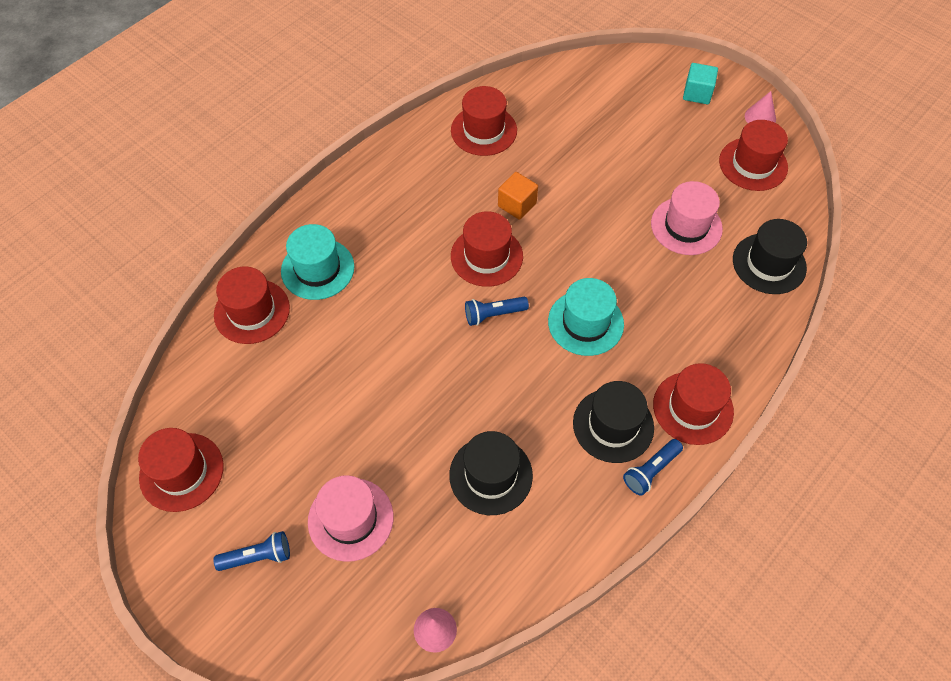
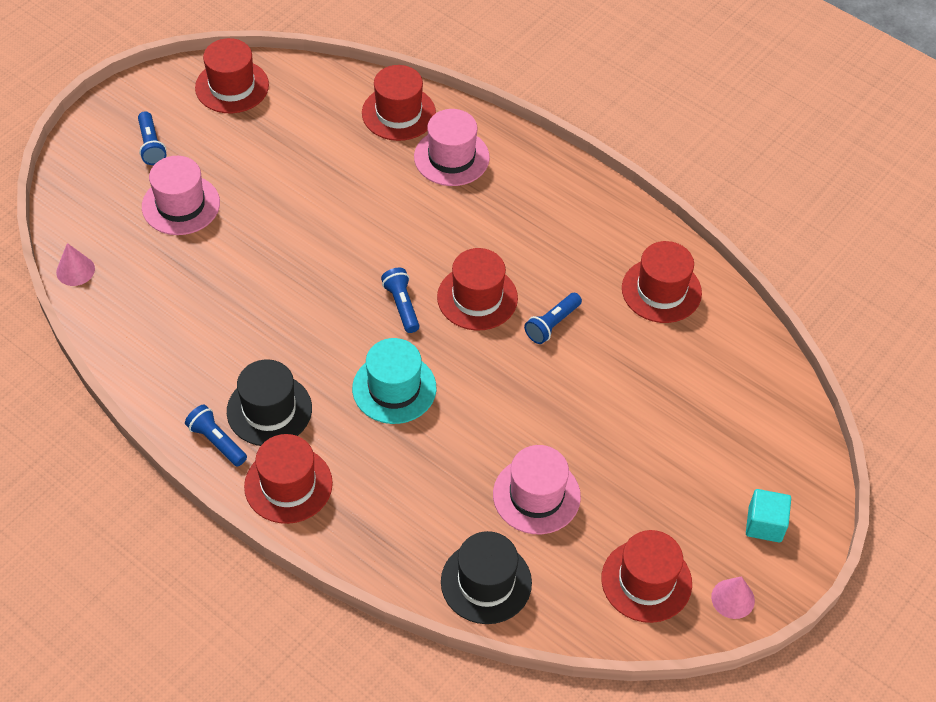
camera: 85 degrees right, 5 degrees down
(317, 269) = (451, 157): turquoise hat -> pink hat
(490, 475) = (218, 307): black hat -> none
(517, 205) = (552, 324): orange cube -> blue flashlight

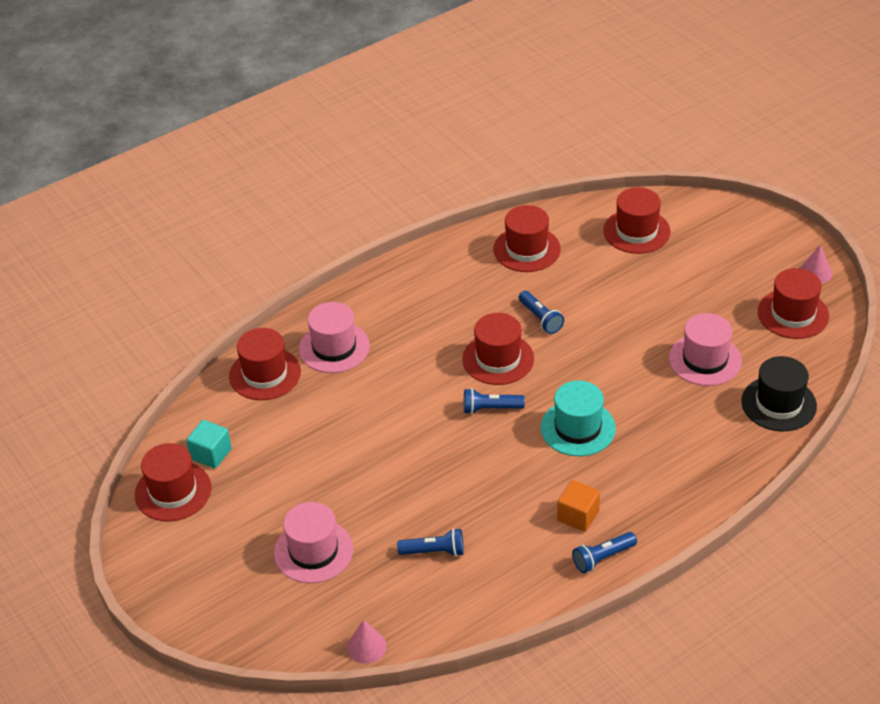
camera: 70 degrees left, 10 degrees down
(151, 145) = (224, 566): blue flashlight -> blue flashlight (434, 551)
(269, 410) = (578, 516): black hat -> orange cube
(288, 485) = (660, 513): red hat -> red hat (636, 231)
(765, 524) = (756, 242): turquoise cube -> turquoise cube (211, 454)

